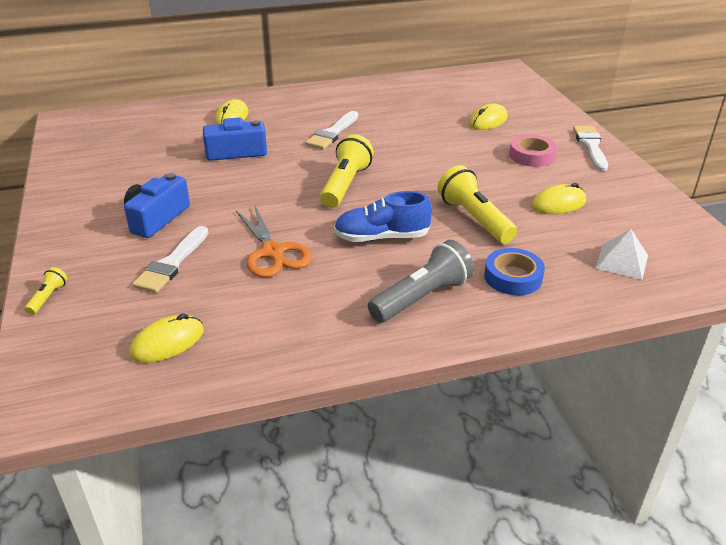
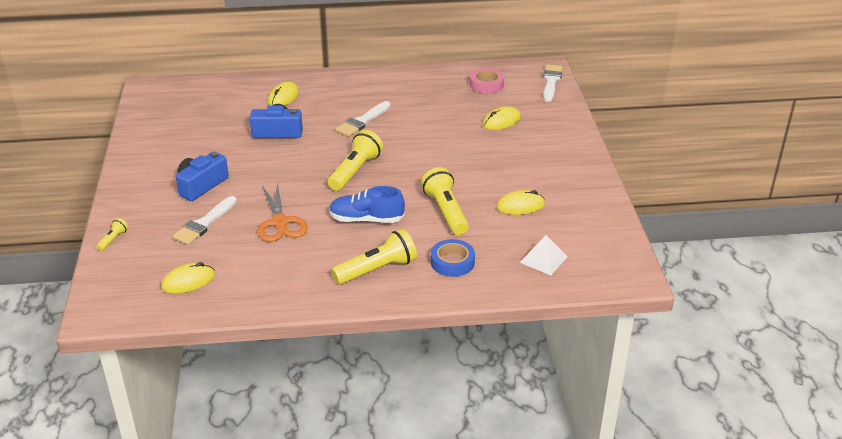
camera: 10 degrees right, 0 degrees up
(422, 297) = (377, 269): grey flashlight -> yellow flashlight
(531, 155) = (522, 159): pink tape -> pink tape (486, 84)
(590, 146) = (578, 155): white brush -> white brush (551, 82)

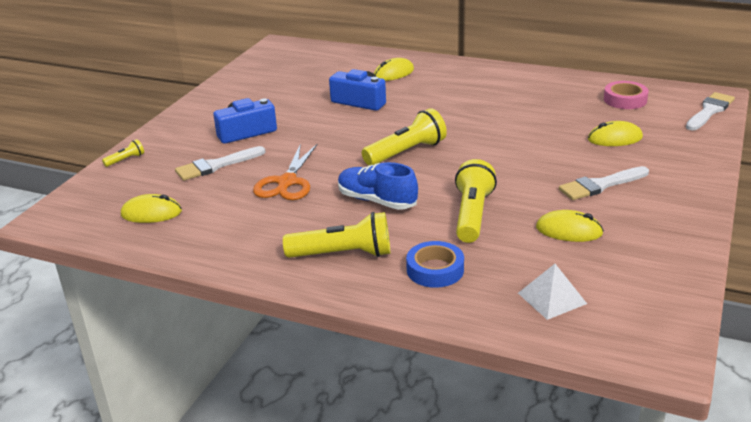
camera: 30 degrees right, 5 degrees down
(362, 121) = (455, 108): white brush -> white brush (600, 185)

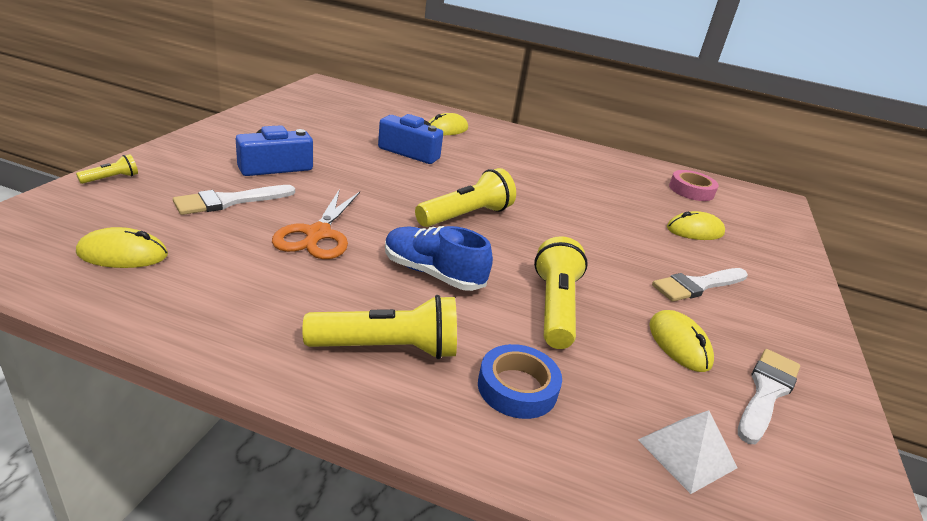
camera: 10 degrees left, 0 degrees up
(569, 230) = (679, 344): yellow mouse -> yellow mouse turned 60 degrees clockwise
(709, 111) = (780, 214): white brush -> white brush (766, 392)

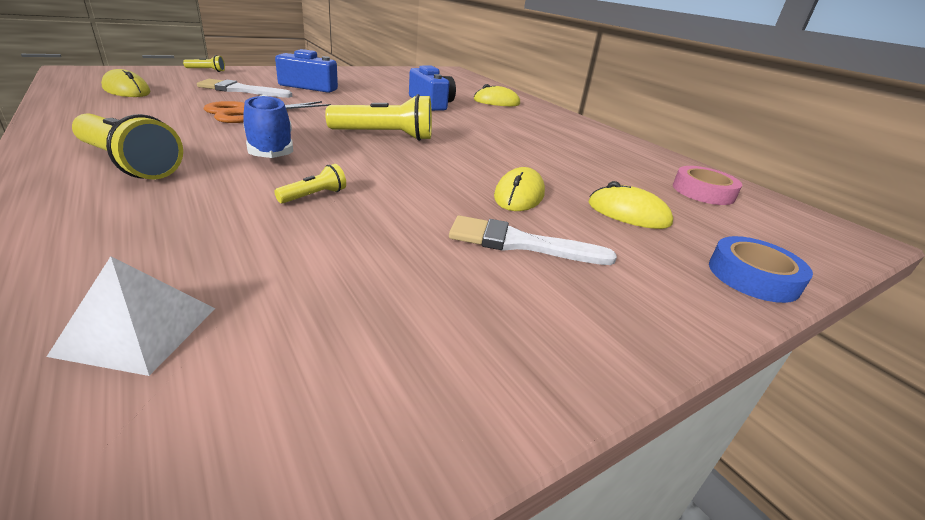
camera: 40 degrees right, 0 degrees up
(517, 388) = (143, 216): blue tape -> blue tape (753, 276)
(555, 307) = (314, 196): yellow flashlight -> yellow flashlight, size x0.47
(679, 344) = (371, 265): yellow mouse -> yellow mouse (519, 195)
(766, 392) = (373, 349): white brush -> none

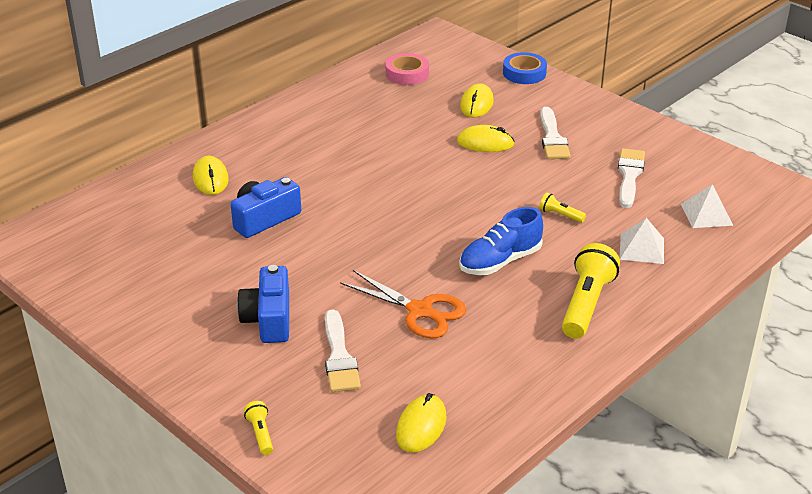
camera: 100 degrees left, 5 degrees up
(160, 226) = (642, 248): none -> white pyramid
(360, 280) = (629, 176): none -> white brush
(385, 136) = (413, 219): yellow flashlight -> none

